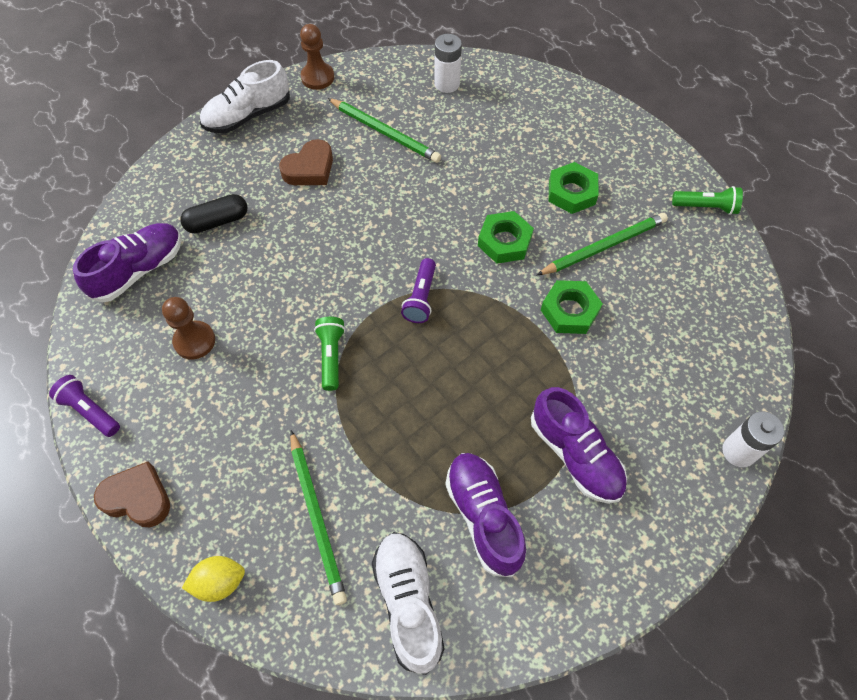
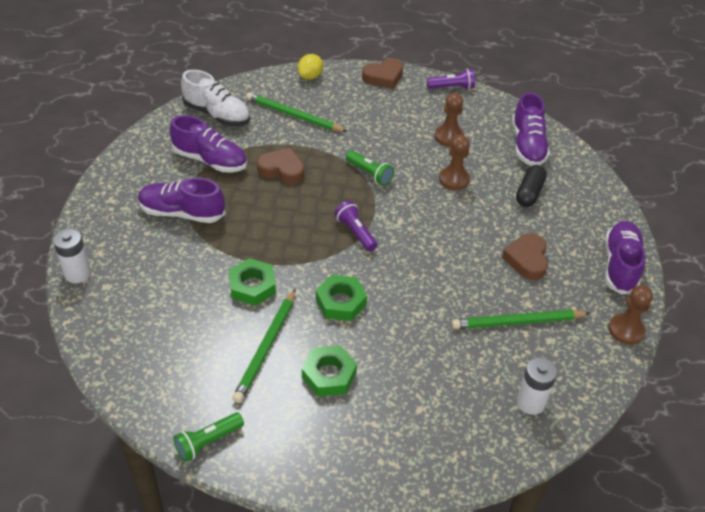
camera: 135 degrees right, 15 degrees down
(248, 115) = (620, 265): white shoe -> purple shoe
(261, 286) = (454, 179): none -> brown pawn
(415, 434) = (282, 170): none -> brown heart

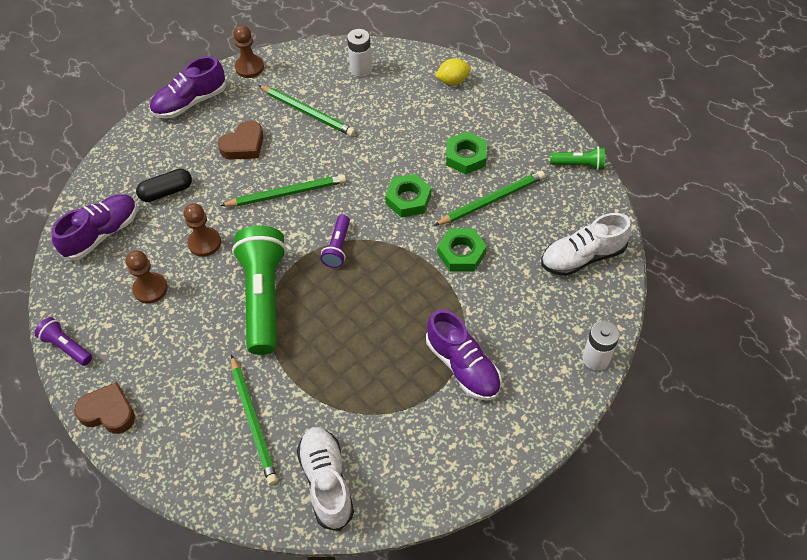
camera: 135 degrees left, 10 degrees up
(140, 347) = (582, 257): none -> white shoe
(210, 160) = (387, 416): purple shoe -> none
(282, 170) = (333, 355): brown heart -> none
(310, 76) = (176, 472): yellow lemon -> yellow lemon (452, 81)
(369, 174) = (263, 296): green flashlight -> green flashlight, size x2.11
(443, 245) = (287, 193): none -> green pencil

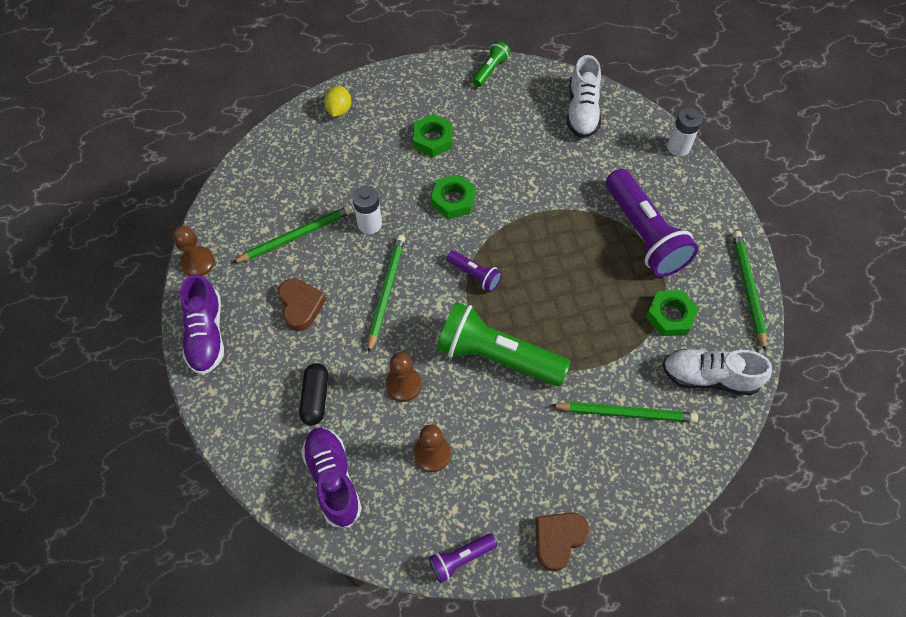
camera: 65 degrees left, 5 degrees up
(361, 69) = (272, 171): white battery -> white battery (369, 224)
(461, 253) = (533, 187): green nut -> green nut (670, 316)
(463, 366) = (644, 235): purple shoe -> purple flashlight
(491, 200) = (491, 142): green pencil -> green pencil (747, 289)

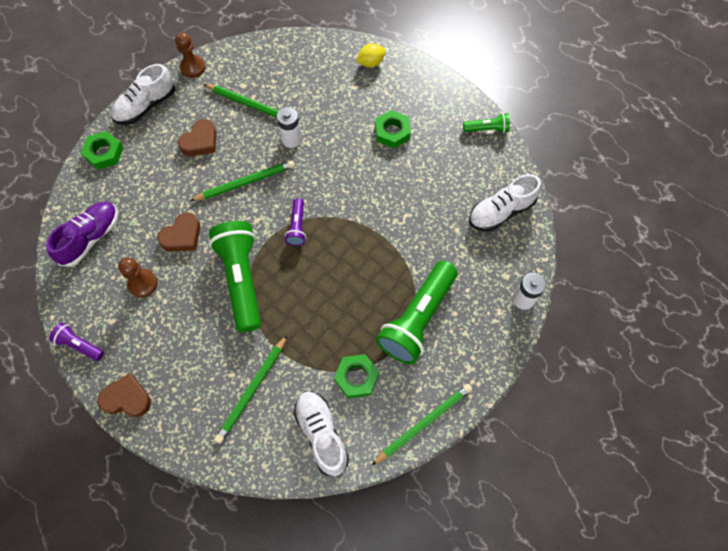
camera: 55 degrees right, 5 degrees up
(206, 334) = (146, 106): purple shoe -> white shoe
(316, 398) = (140, 192): black capsule -> none
(403, 385) = (182, 236): brown pawn -> brown heart
(453, 200) = (350, 176): green nut -> green nut (104, 153)
(626, 413) = (252, 390): green pencil -> green pencil turned 60 degrees clockwise
(644, 235) = (417, 319): purple flashlight -> green flashlight

